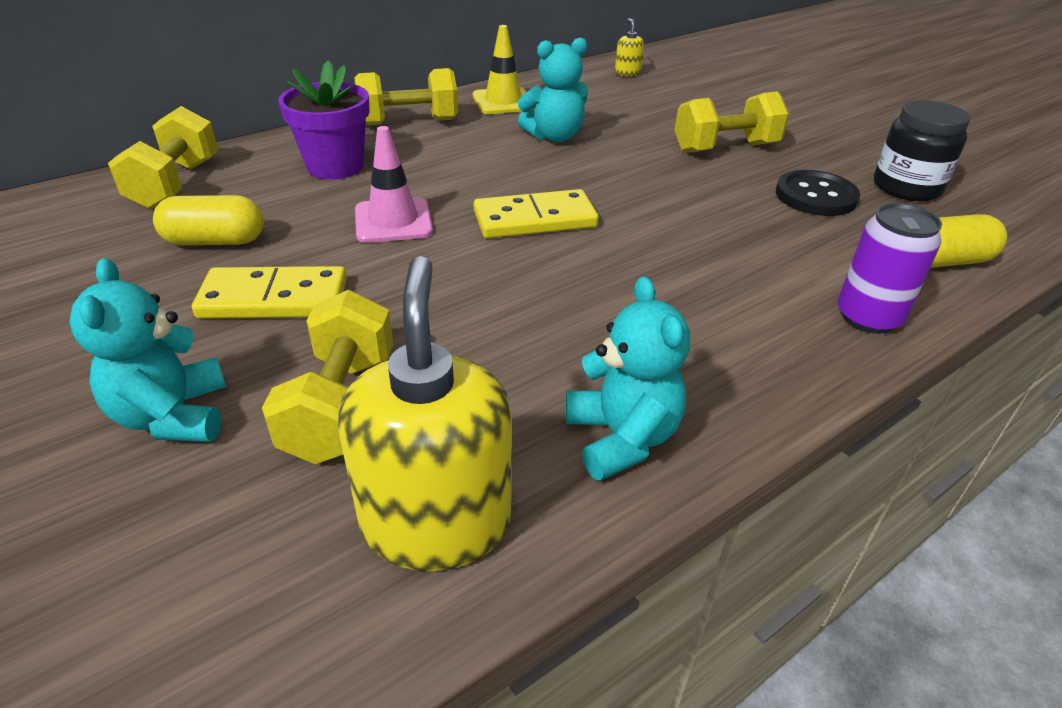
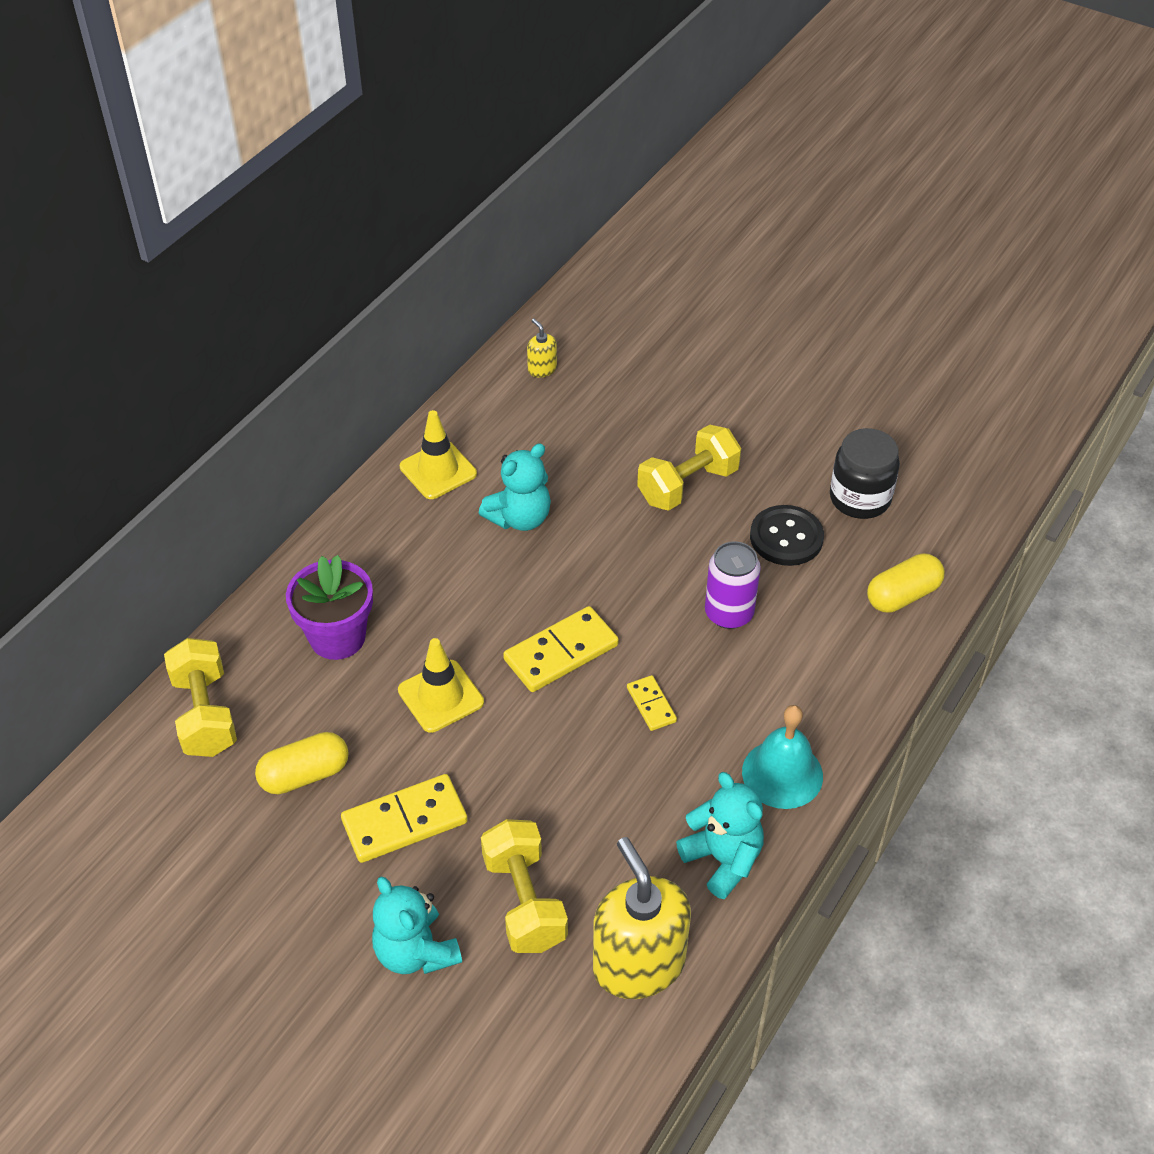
camera: 20 degrees left, 10 degrees up
(393, 221) = (441, 696): pink traffic cone -> yellow traffic cone
(408, 122) = (362, 540): yellow dumbbell -> none
(607, 277) = (651, 705): none -> yellow domino
(741, 373) = (782, 774): none -> turquoise bell
(868, 317) = (857, 683): purple can -> purple can (729, 613)

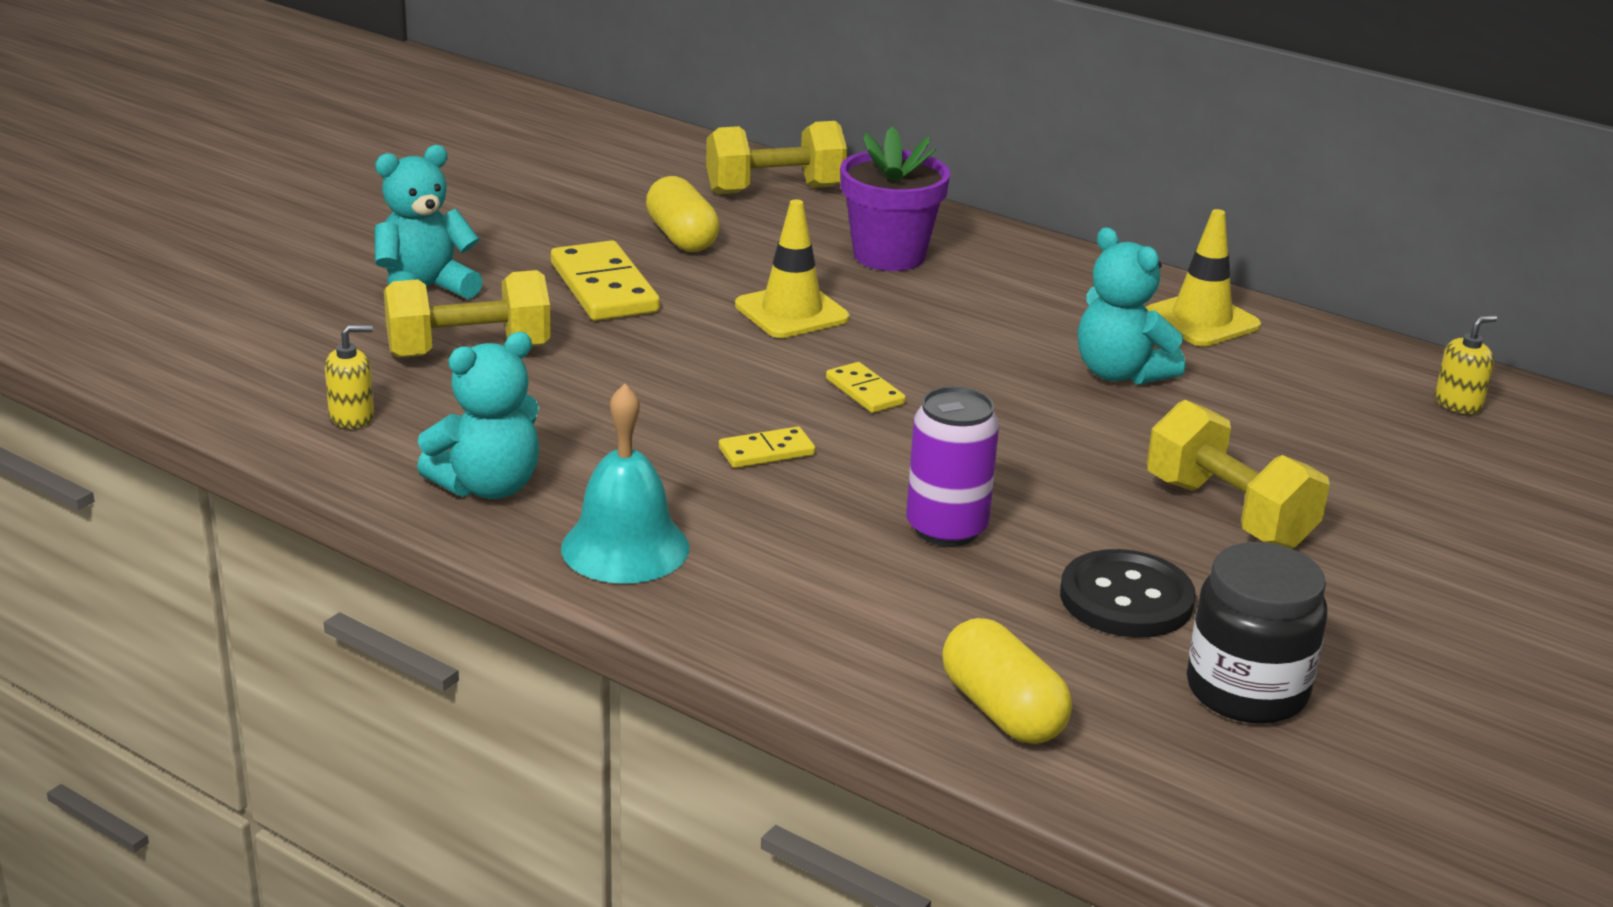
camera: 90 degrees right, 20 degrees down
(561, 652) = (865, 391): yellow domino -> yellow domino, size x0.54
(638, 963) = (352, 417): yellow soap dispenser -> yellow soap dispenser, size x0.43

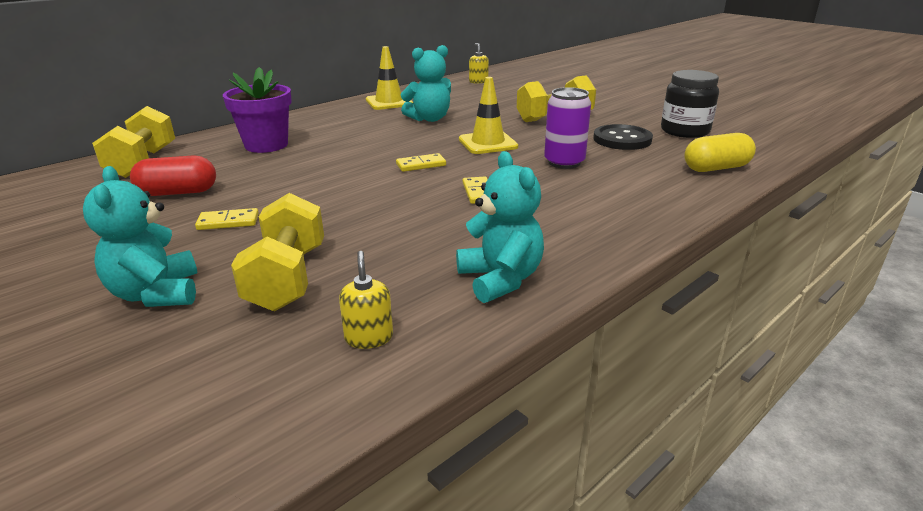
camera: 75 degrees left, 0 degrees up
(603, 288) = (228, 222): yellow domino -> yellow domino, size x0.54
(625, 547) = (582, 238): turquoise bell -> none
(681, 237) = (178, 192): yellow capsule -> red capsule
(791, 312) = (314, 172): yellow traffic cone -> yellow traffic cone (488, 143)

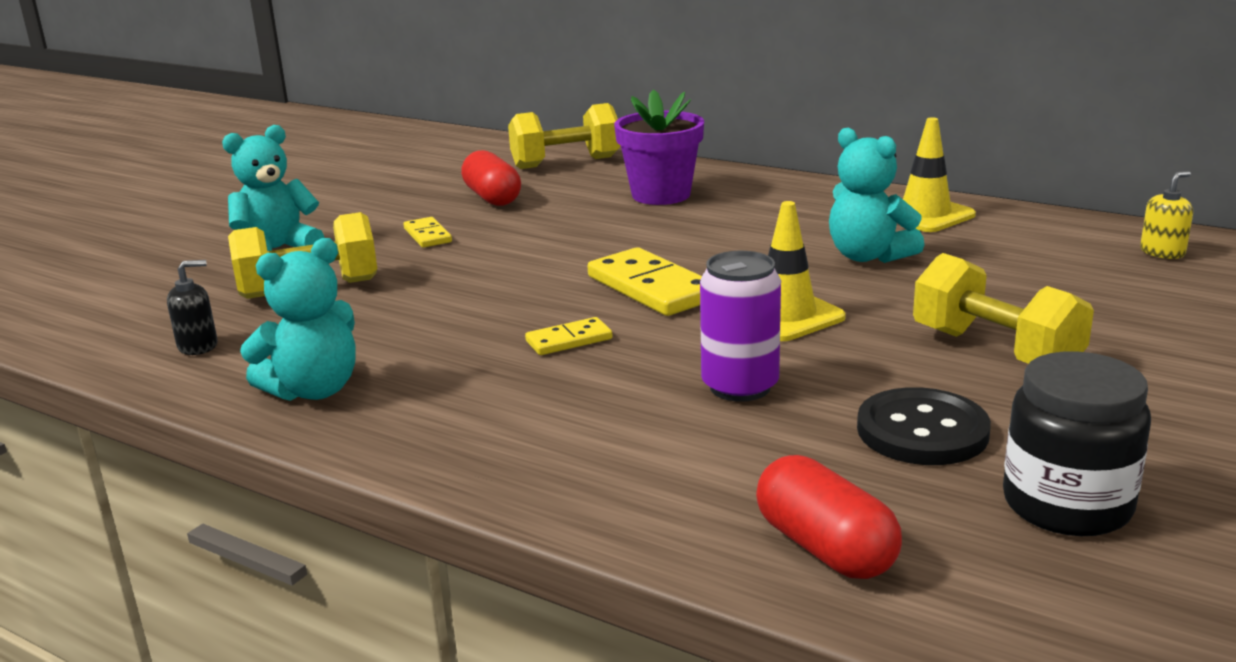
camera: 75 degrees right, 5 degrees down
(369, 337) = (198, 346): yellow soap dispenser -> black soap dispenser
(421, 165) = (652, 288): yellow domino -> yellow domino, size x1.85
(716, 168) = (825, 548): yellow capsule -> red capsule

